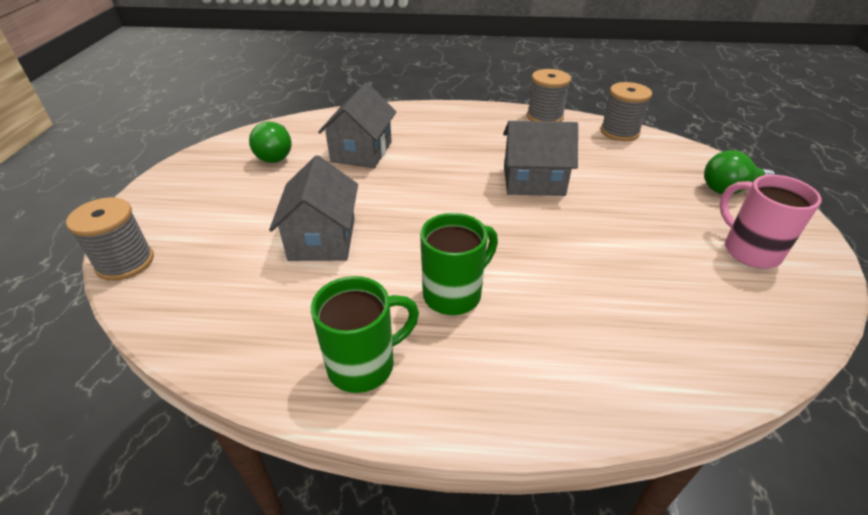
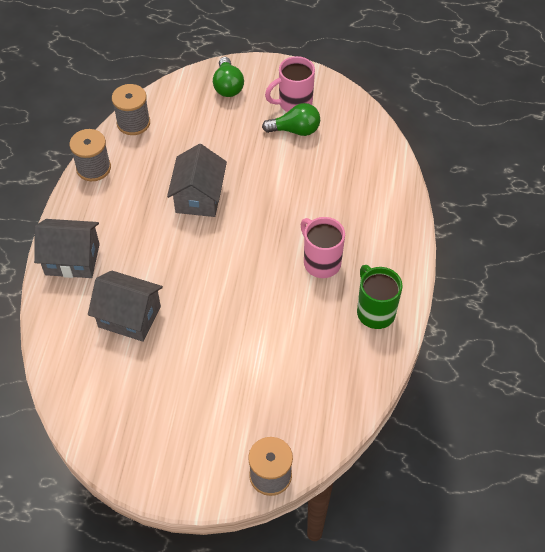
camera: 85 degrees left, 15 degrees up
(276, 154) = (120, 389): green light bulb -> green light bulb (295, 130)
(322, 239) = (256, 340): grey house -> grey house (72, 259)
(454, 294) = (321, 262): green mug -> pink mug

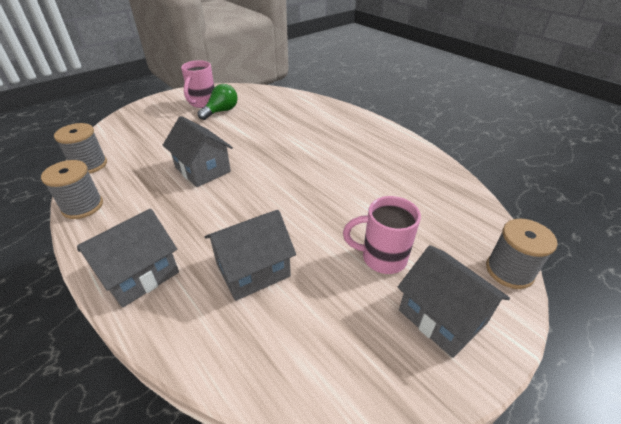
camera: 50 degrees left, 15 degrees down
(184, 450) = (442, 317): none -> grey house
(228, 86) = (145, 116): green light bulb -> none
(321, 262) = (331, 149): pink mug -> pink mug (382, 258)
(375, 311) = (395, 149): green mug -> none

